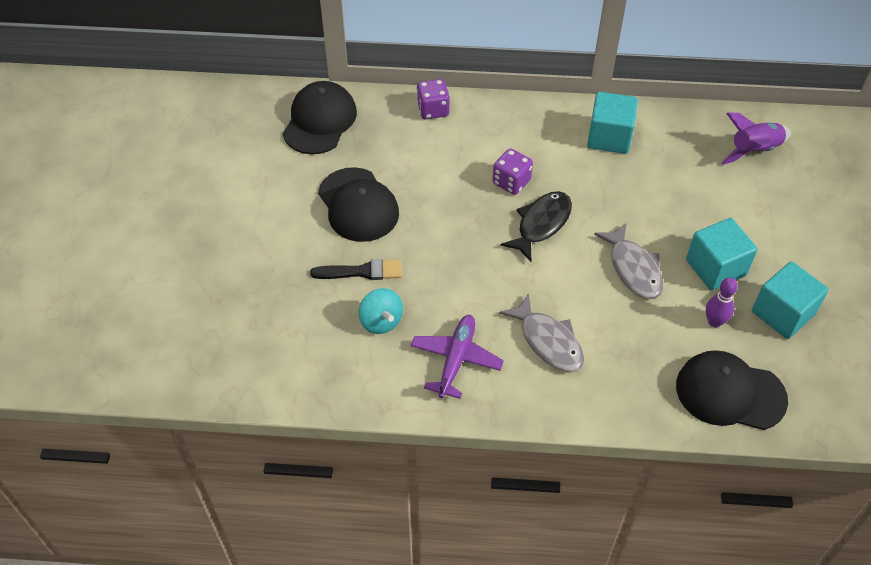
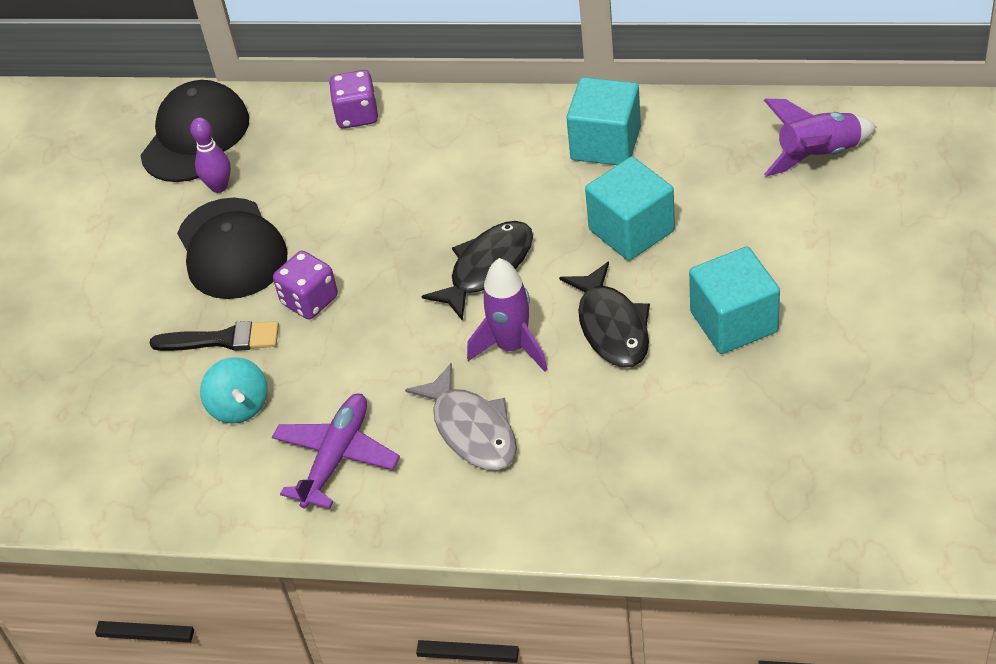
camera: 10 degrees right, 5 degrees down
(511, 182) = (453, 211): purple dice -> purple dice (310, 300)
(567, 282) = (512, 347): none -> purple rocket
(633, 268) = (611, 326): grey fish -> black fish
(714, 322) = (719, 398): purple bowling pin -> purple bowling pin (219, 186)
(730, 393) = (726, 497): black cap -> none
(783, 313) = (824, 384): turquoise cube -> turquoise cube (631, 230)

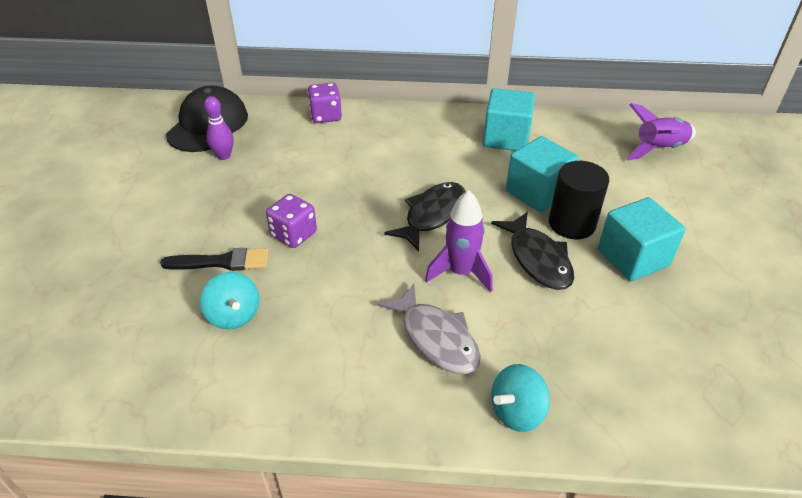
camera: 10 degrees left, 5 degrees down
(231, 249) = (232, 197): black cap -> none
(337, 456) = (320, 360): purple plane -> none
(550, 511) = (517, 412): none -> turquoise spinning top
(666, 276) = (572, 224): none -> black cylinder

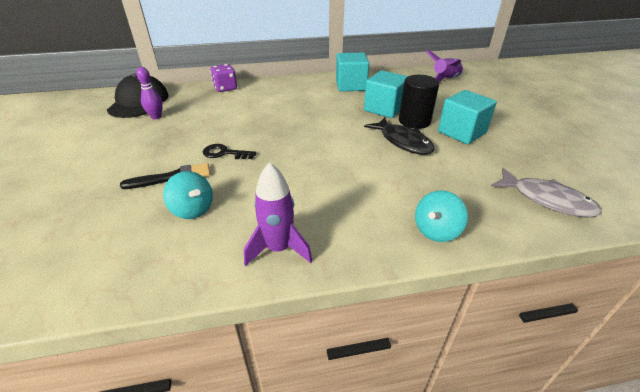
camera: 15 degrees left, 5 degrees down
(293, 234) = (224, 153): purple dice -> black key
(432, 215) = (321, 129): black fish -> none
(436, 338) = (356, 196): grey fish -> grey fish (546, 199)
(461, 272) = (355, 156): purple rocket -> purple rocket (278, 249)

